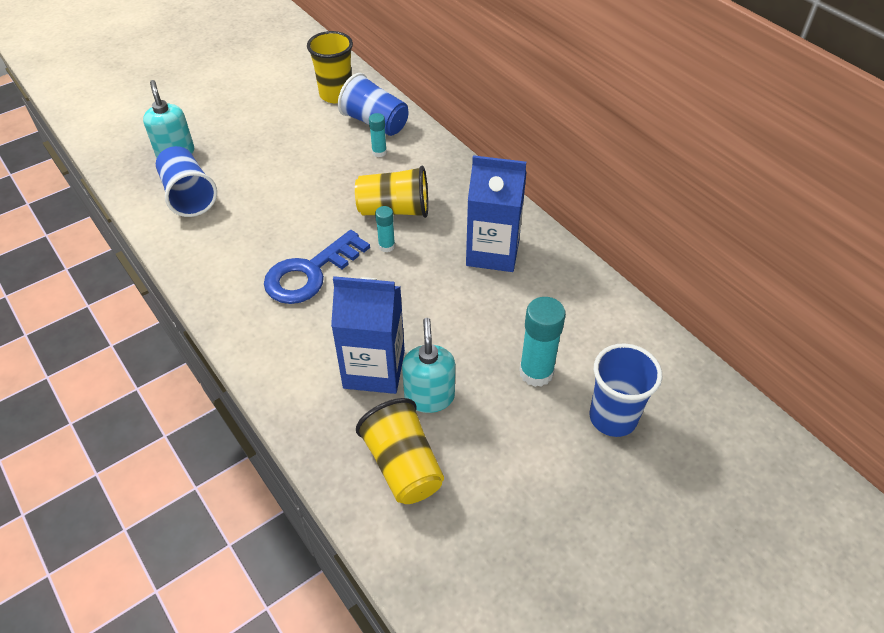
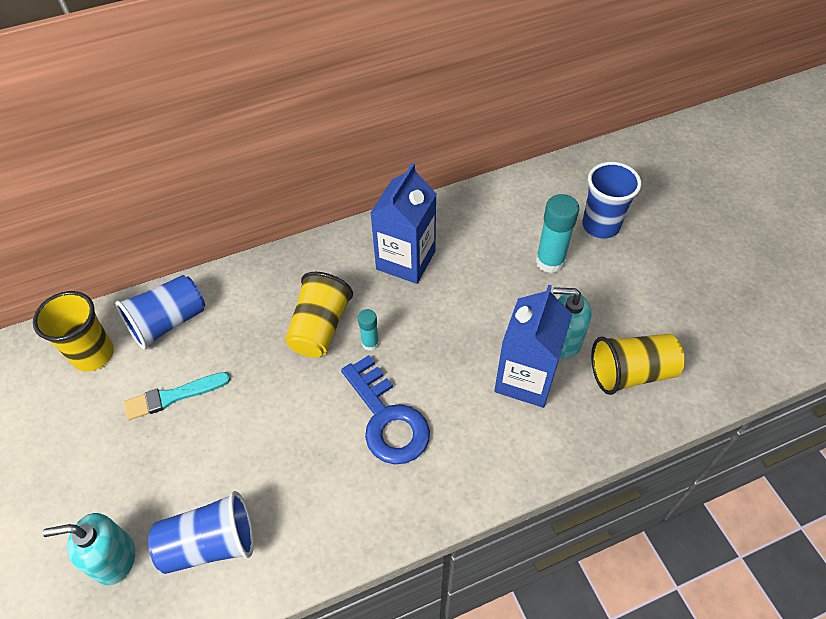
camera: 75 degrees left, 5 degrees up
(308, 144) = (174, 396): none -> turquoise brush
(379, 152) = (222, 327): turquoise glue stick -> none

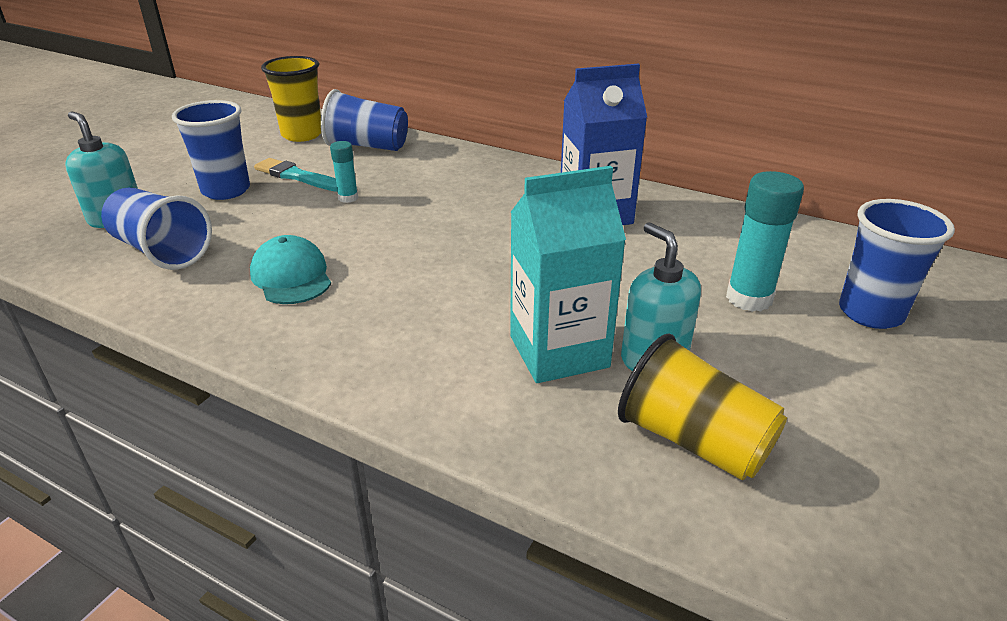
camera: 50 degrees right, 20 degrees down
(146, 457) = (226, 190): none -> blue cup
(320, 328) = (451, 206): yellow cup -> none
(327, 473) = (291, 276): none -> turquoise cap
(370, 343) = (469, 236): turquoise glue stick -> turquoise glue stick (348, 198)
(387, 418) = (392, 283): blue key -> none
(525, 379) = (559, 351): blue carton -> turquoise carton

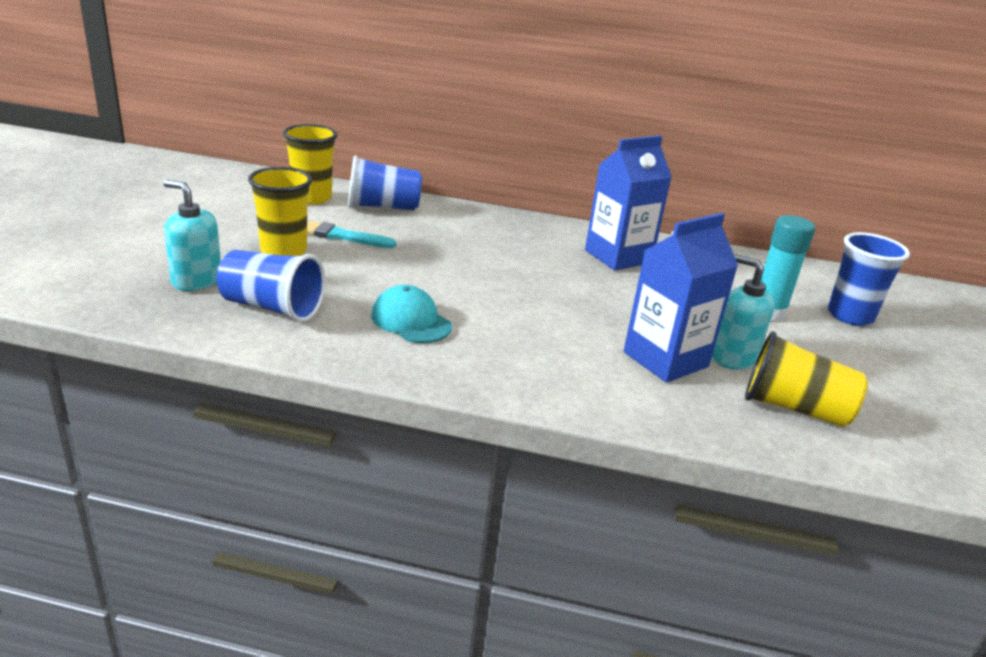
camera: 20 degrees left, 5 degrees down
(226, 190) = (283, 251): blue cup -> yellow cup
(348, 198) = (404, 253): turquoise glue stick -> none
(559, 351) = (665, 359): turquoise carton -> blue carton

